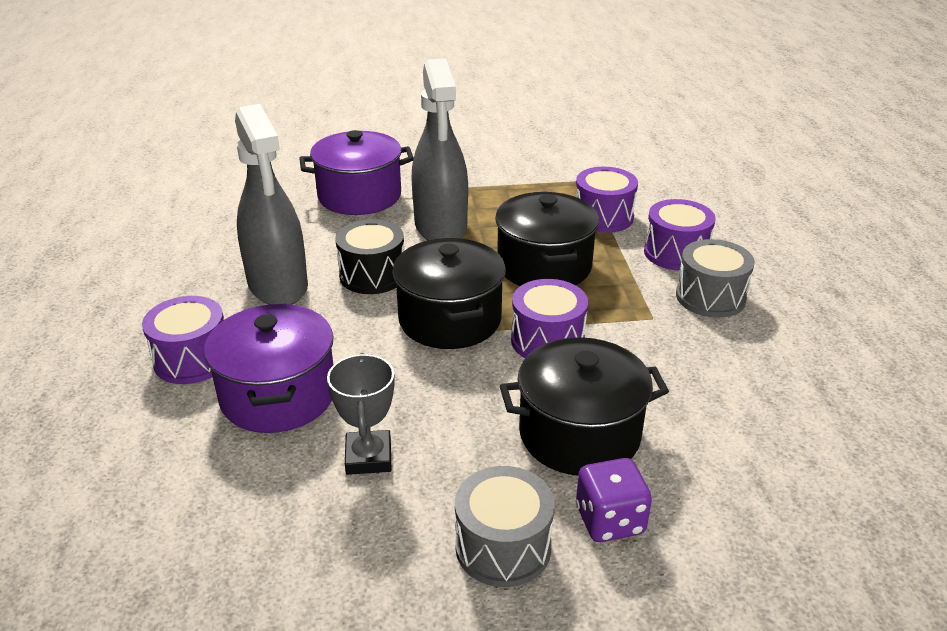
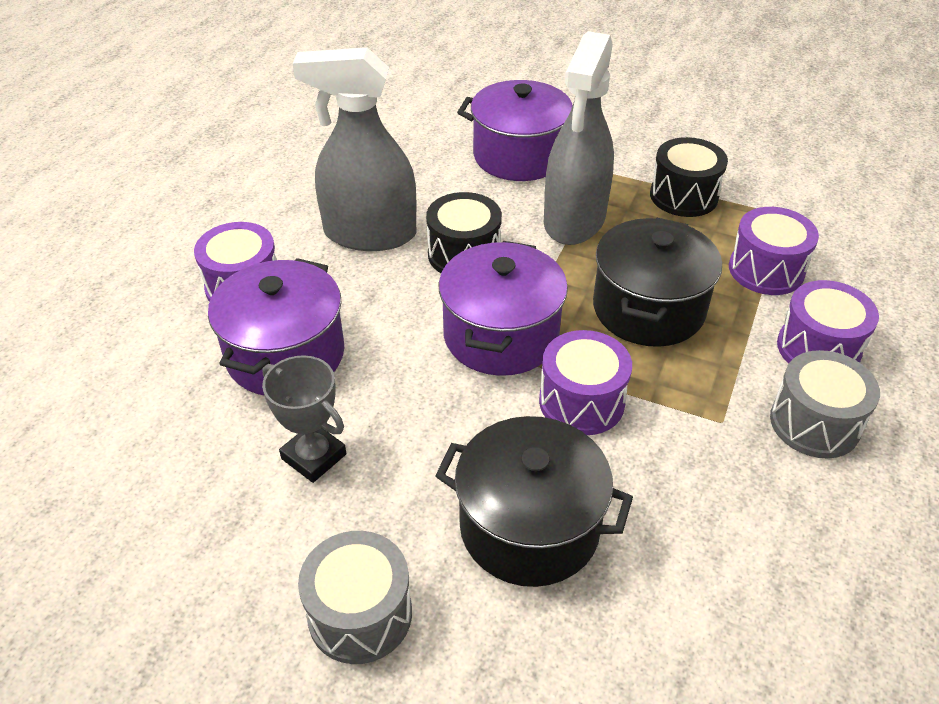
camera: 30 degrees right, 10 degrees up
(278, 285) = (369, 234): grey spray bottle -> grey spray bottle turned 90 degrees clockwise
(368, 457) = (314, 456): grey trophy -> grey trophy turned 75 degrees counterclockwise
(450, 319) = (501, 335): black pot -> purple pot
(508, 188) = (683, 196): none -> black drum
(609, 520) = (483, 641): purple dice -> none

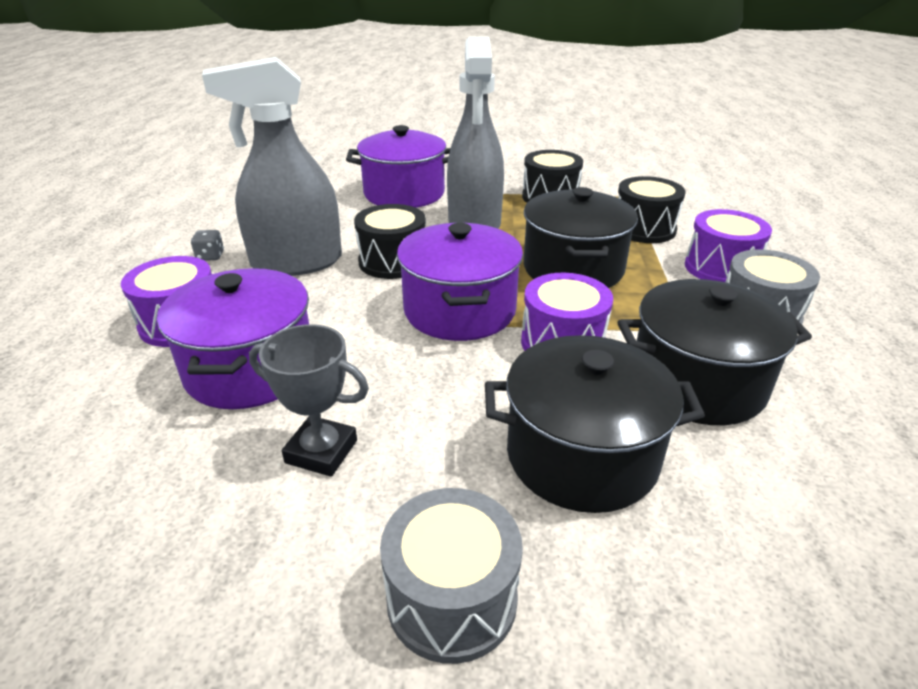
camera: 20 degrees left, 10 degrees down
(292, 206) = (210, 256): none -> grey dice
(688, 484) = (697, 383): none -> black pot
(766, 270) = (644, 229): purple drum -> black drum

